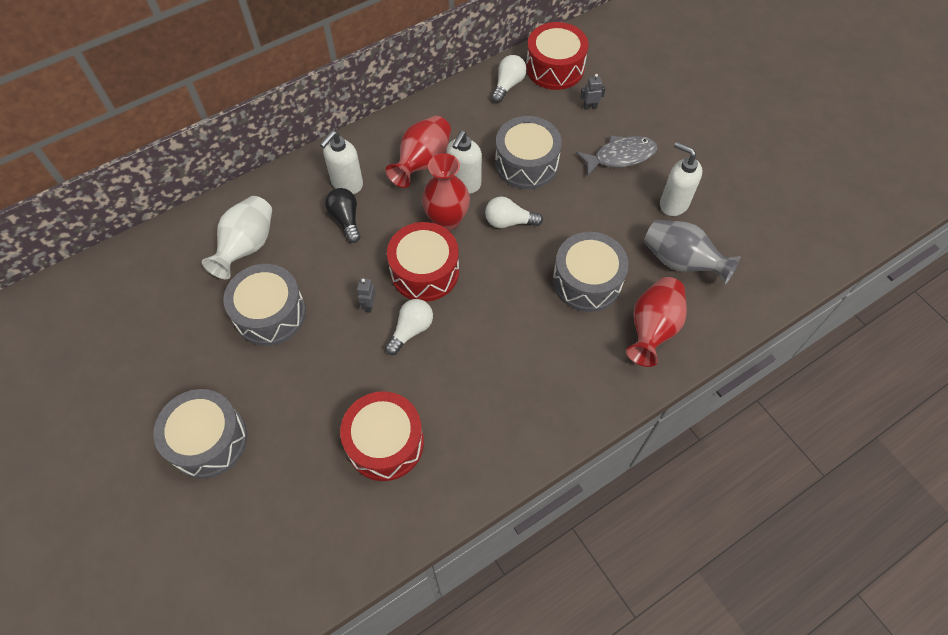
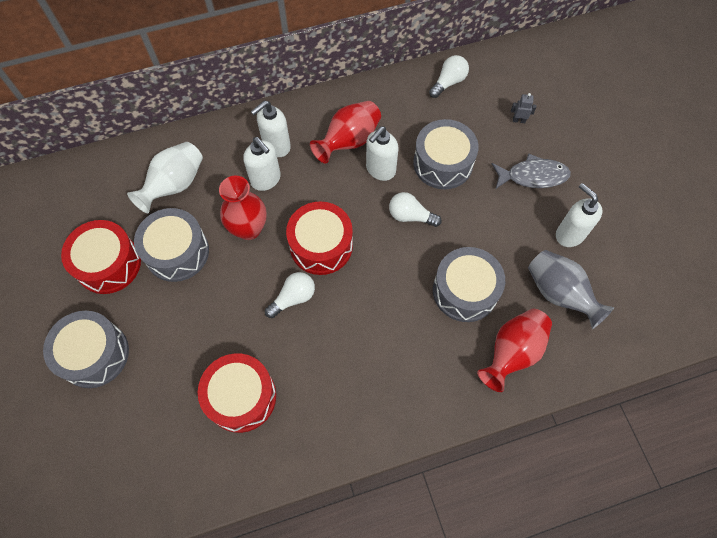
camera: 15 degrees right, 5 degrees up
(346, 219) = (266, 179): black light bulb -> white soap dispenser
(369, 305) = (263, 265): grey robot -> none
(446, 220) = (354, 201): red vase -> red vase (249, 229)
(555, 68) = (497, 74): red drum -> red drum (108, 264)

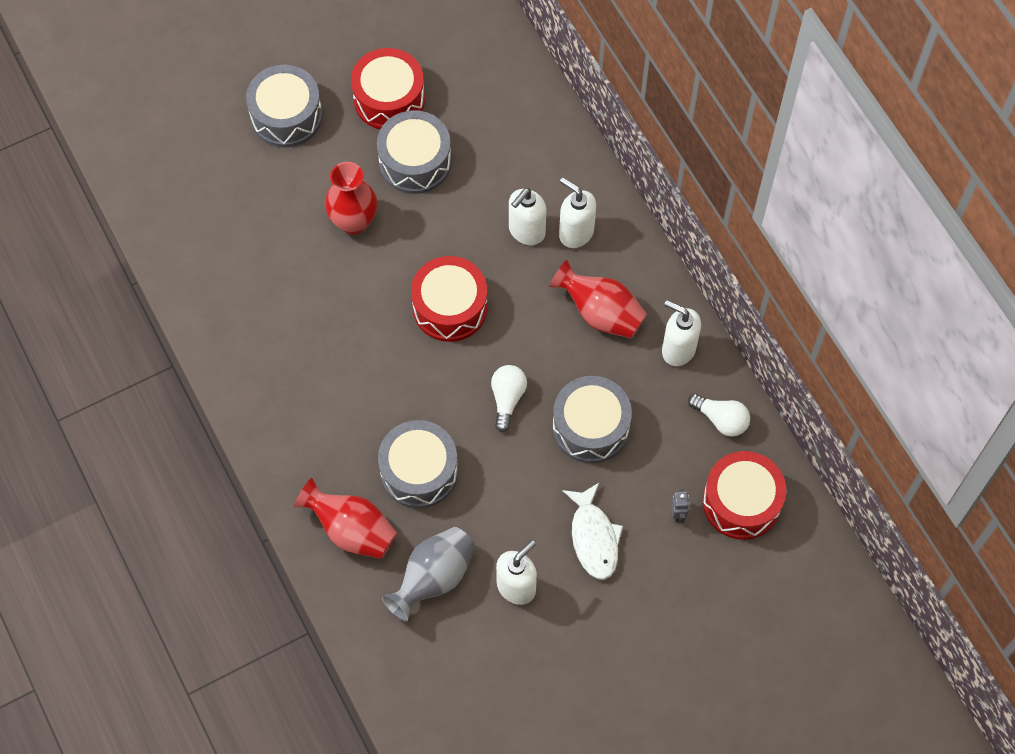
camera: 80 degrees right, 0 degrees up
(174, 185) = (499, 137): white vase -> none
(241, 397) = (261, 263): red drum -> red drum (741, 502)
(249, 229) = (457, 227): red vase -> red vase (353, 221)
(293, 298) = (380, 291): white light bulb -> none
(380, 170) = (566, 355): white soap dispenser -> white soap dispenser (678, 349)
(533, 176) = (593, 538): grey fish -> white fish

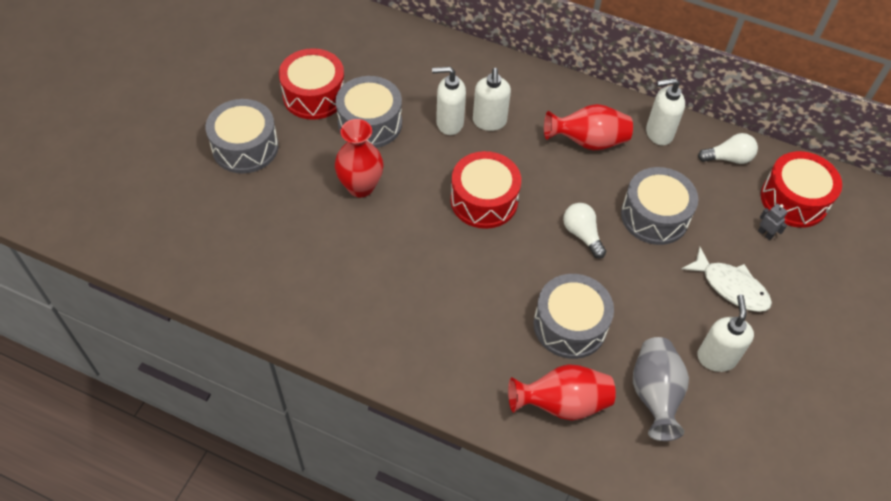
camera: 40 degrees left, 10 degrees down
(576, 232) = (523, 103): white soap dispenser -> white soap dispenser (449, 123)

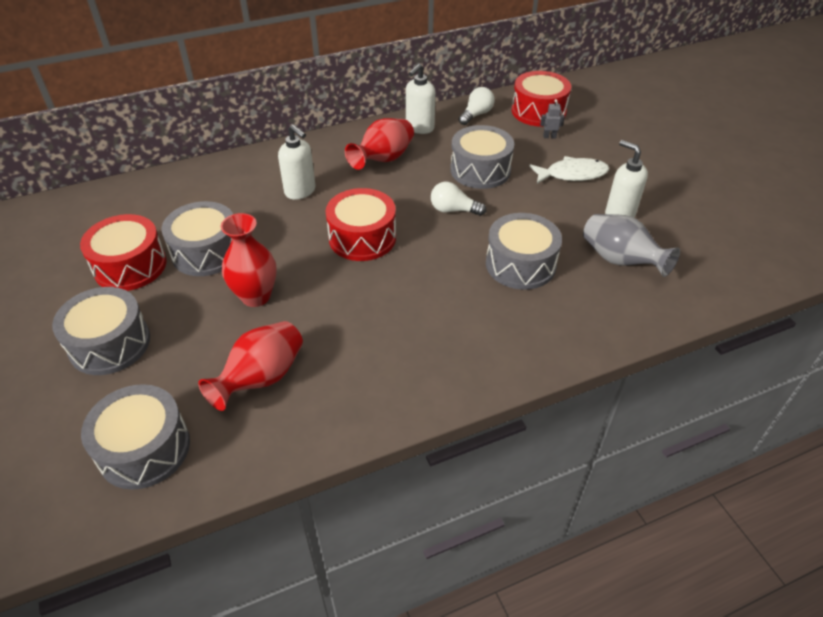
camera: 45 degrees left, 10 degrees down
(192, 237) = (144, 448): none -> grey drum
(449, 123) = (271, 211): white soap dispenser -> none
(561, 403) = (581, 311): red vase -> red vase (261, 378)

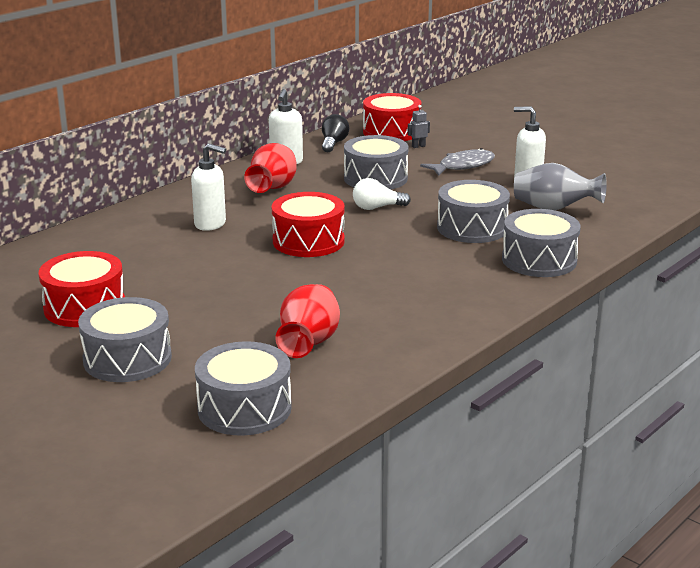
camera: 25 degrees left, 20 degrees down
(206, 252) = (158, 281): grey drum -> grey drum (539, 260)
(256, 296) = (244, 298): red vase -> none
(476, 114) = (333, 143): white light bulb -> black light bulb
(572, 174) = (463, 166): white fish -> grey fish

